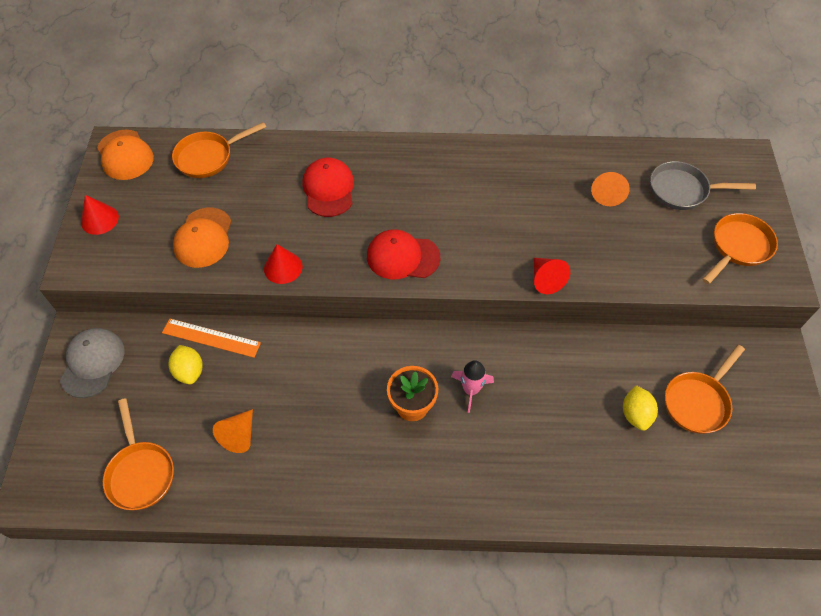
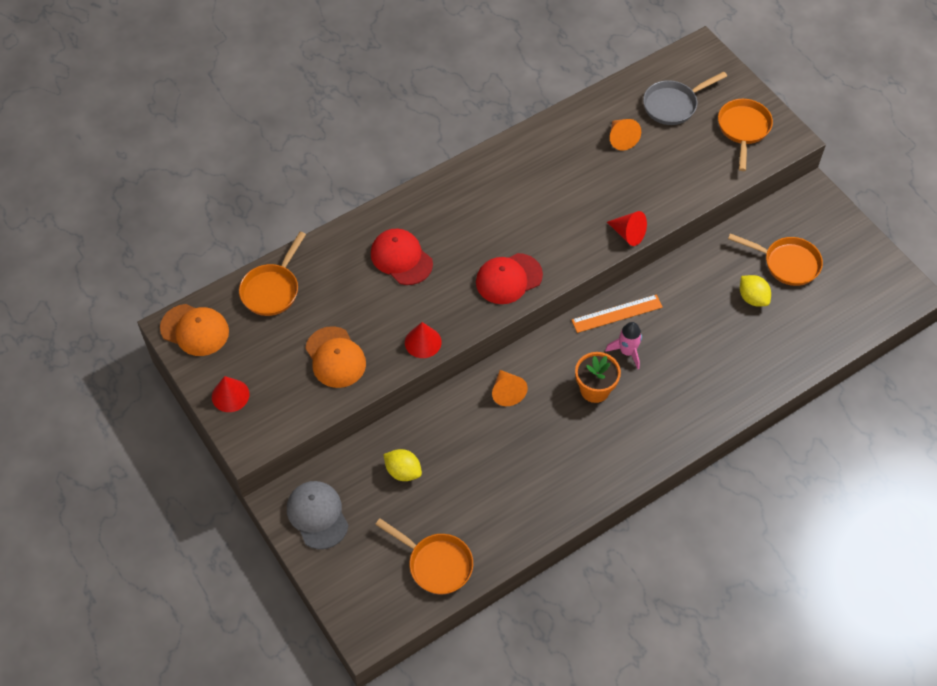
camera: 35 degrees left, 0 degrees up
(211, 338) = (396, 436): orange ruler -> orange ruler (617, 313)
(239, 435) = (486, 491): orange cone -> orange cone (507, 392)
(698, 401) = (787, 263): orange pan -> orange pan turned 75 degrees counterclockwise

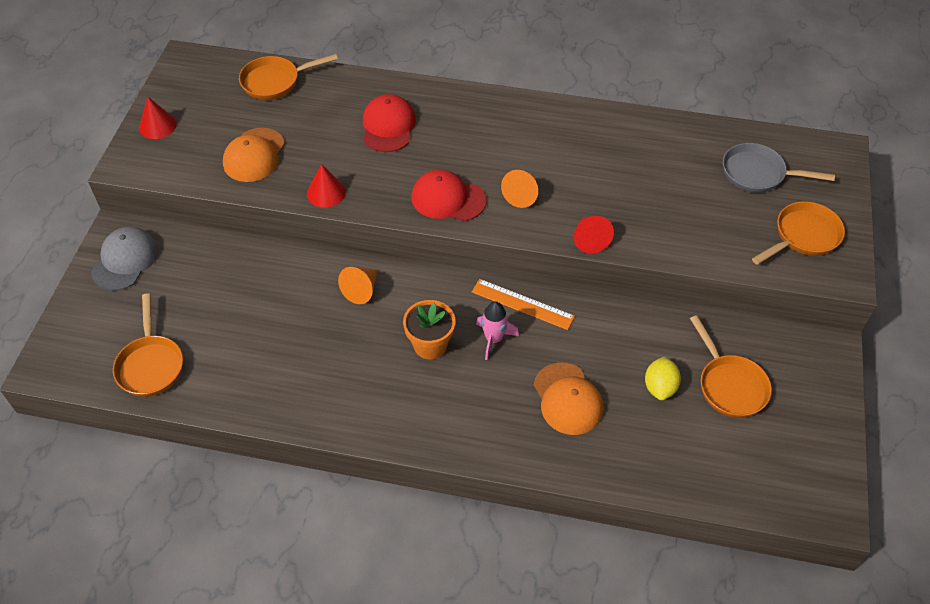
camera: 45 degrees right, 5 degrees down
(195, 330) = (194, 70): orange cap -> orange cap (568, 399)
(403, 471) = (217, 281): yellow lemon -> none
(621, 139) = (676, 167): orange cone -> orange cone (522, 195)

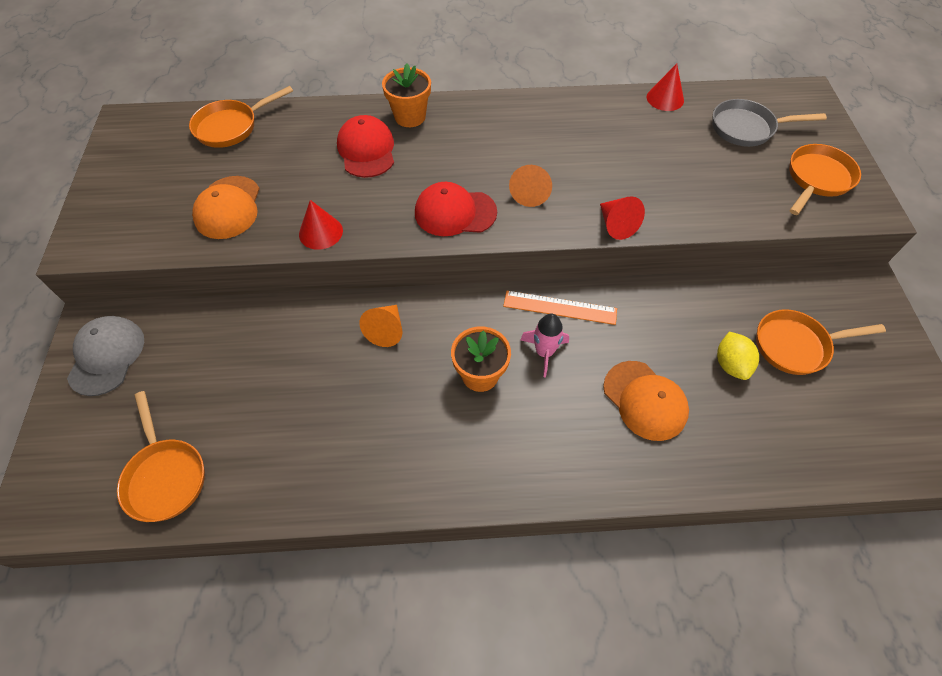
camera: 15 degrees left, 5 degrees up
(157, 125) = (108, 196): red cone -> red cone (665, 98)
(437, 102) = (410, 117): none -> orange flower pot
(729, 385) = (796, 345): orange pan -> orange pan turned 120 degrees clockwise

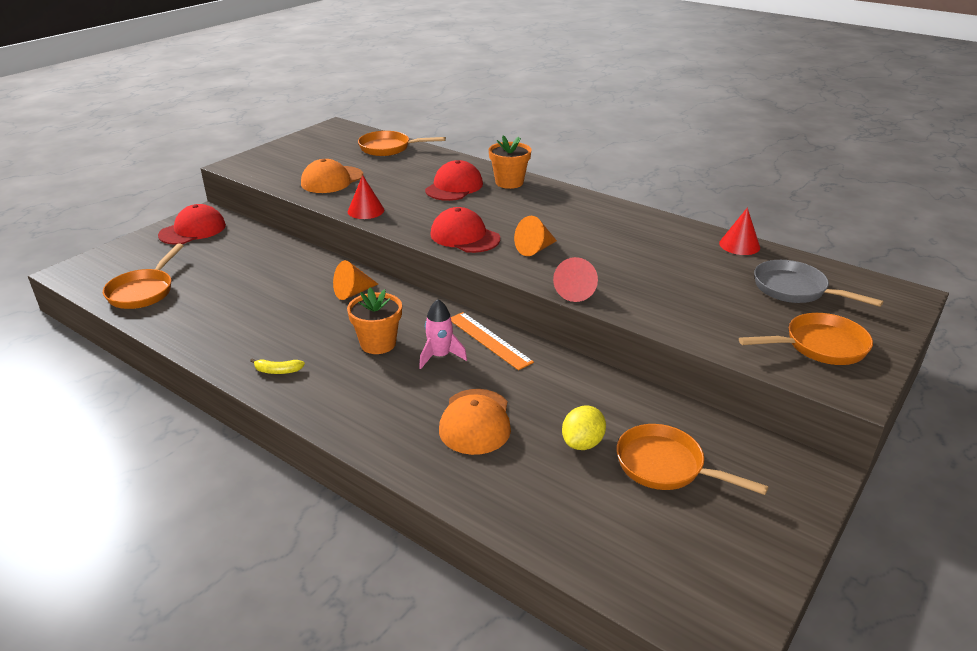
camera: 40 degrees right, 25 degrees down
(107, 356) = (193, 230): grey cap -> red cap
(434, 470) = (278, 371): none -> yellow banana

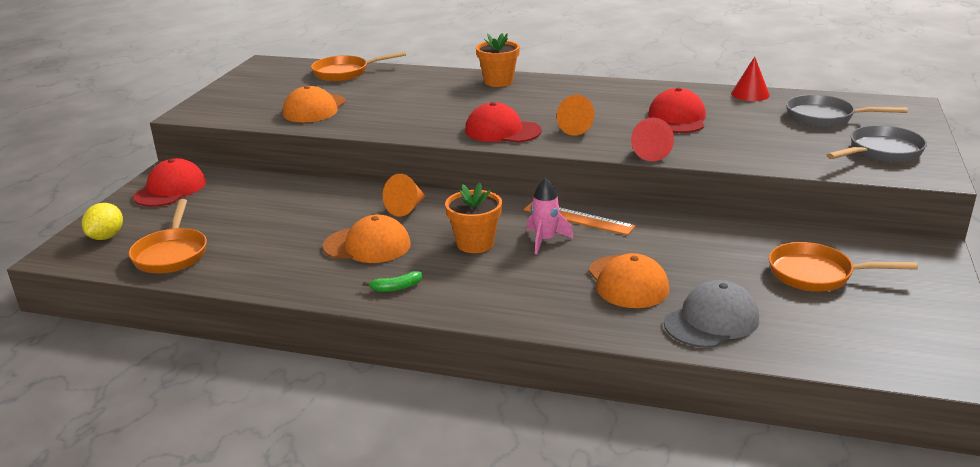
camera: 20 degrees left, 5 degrees down
(278, 371) = (396, 288): yellow banana -> green banana
(291, 322) = (367, 245): none -> orange cap
(366, 210) = (380, 128): red cone -> none
(454, 187) = (448, 94): red cap -> red cap (677, 118)
(517, 488) = (711, 321): none -> grey cap
(582, 443) = (734, 275): yellow lemon -> yellow lemon (106, 237)
(819, 346) = (881, 152): orange pan -> grey pan

